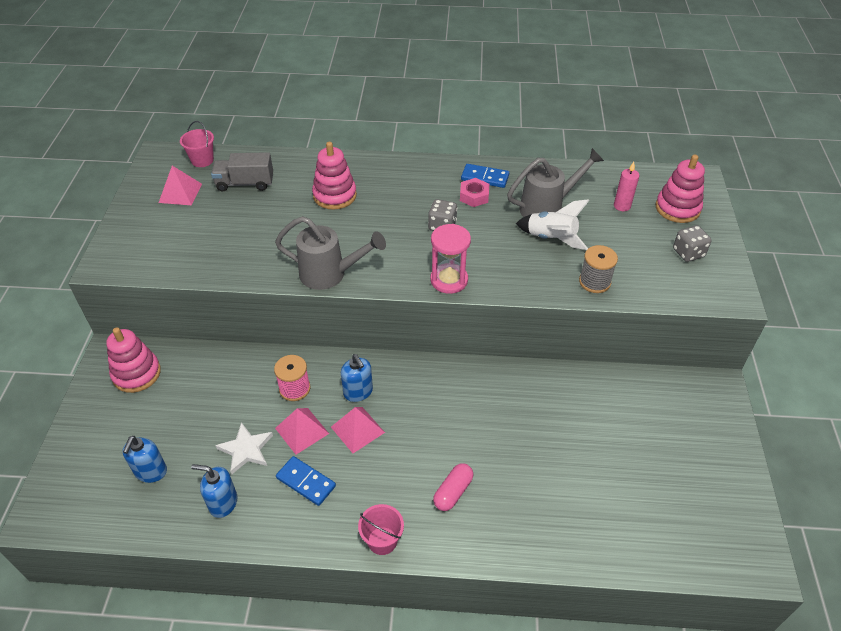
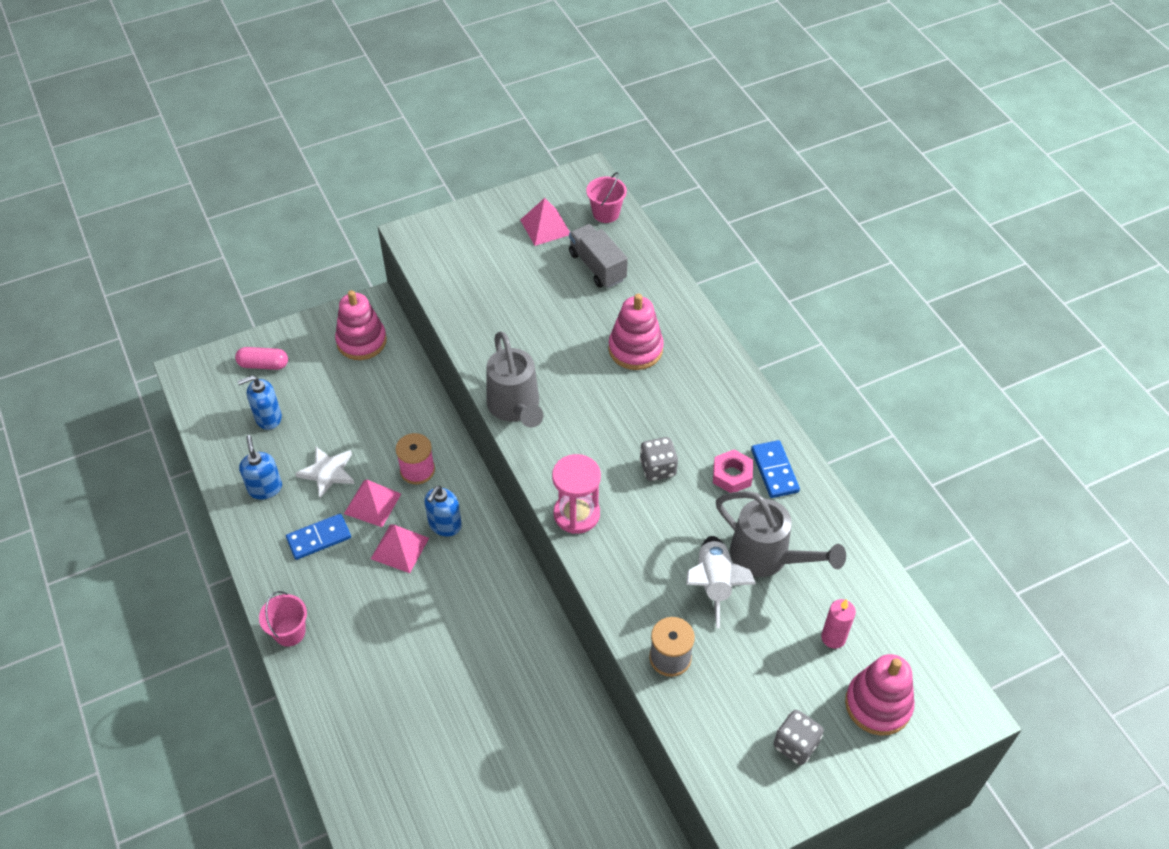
camera: 60 degrees right, 5 degrees up
(306, 482) = (319, 538): blue domino -> blue domino turned 60 degrees clockwise
(453, 492) = (372, 666): pink capsule -> pink capsule (263, 365)

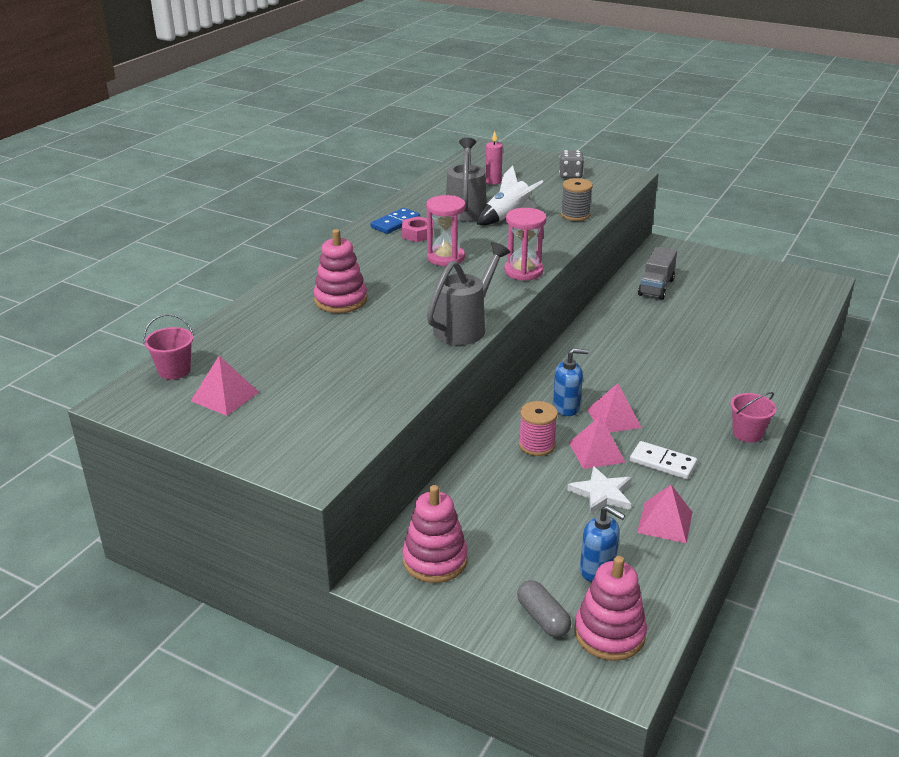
camera: 125 degrees left, 20 degrees down
(263, 365) = (543, 618): pink capsule -> grey capsule
(265, 488) = (665, 522): blue soap dispenser -> pink pyramid
(319, 538) = (662, 462): blue domino -> white domino
(597, 267) = (257, 349): grey truck -> grey truck (656, 287)
(658, 468) = (445, 258): grey dice -> pink hourglass
(878, 704) = (516, 164): pink stacking toy -> pink stacking toy (609, 633)

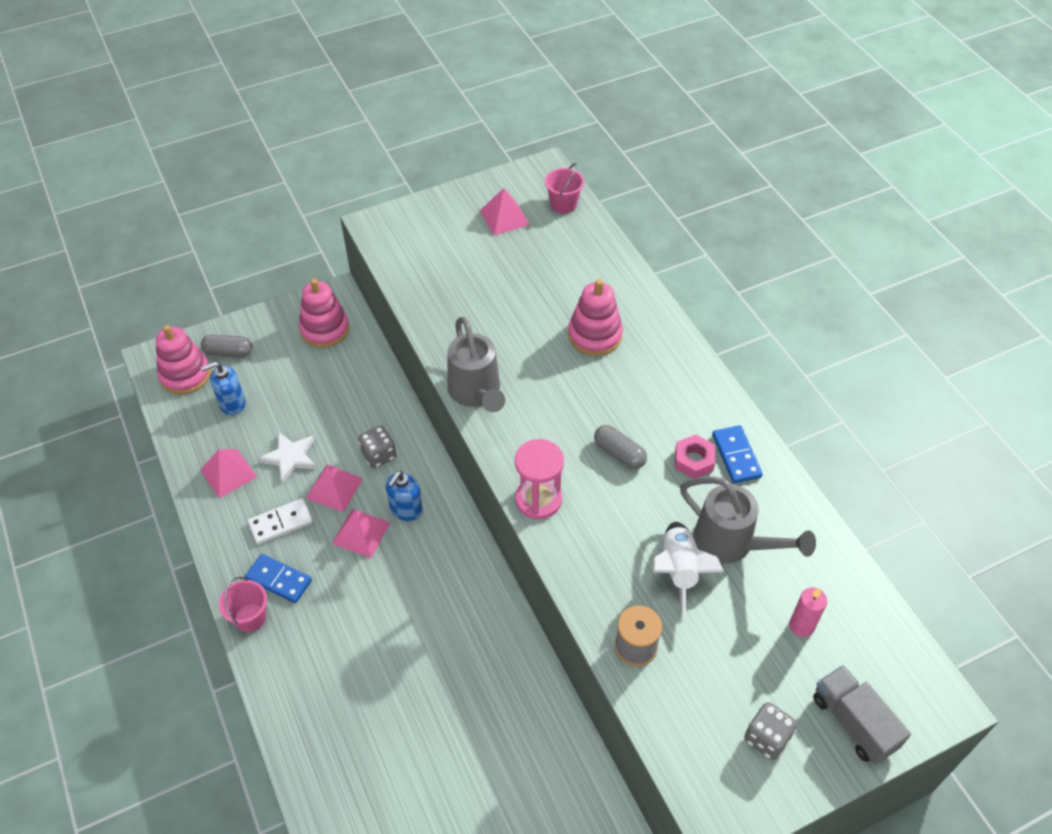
camera: 125 degrees right, 20 degrees up
(445, 258) = (619, 453): pink hourglass -> grey capsule
(536, 445) = (379, 455): pink spool -> grey dice
(656, 287) = (542, 770): grey truck -> grey truck (853, 722)
(703, 436) = (279, 580): none -> blue domino

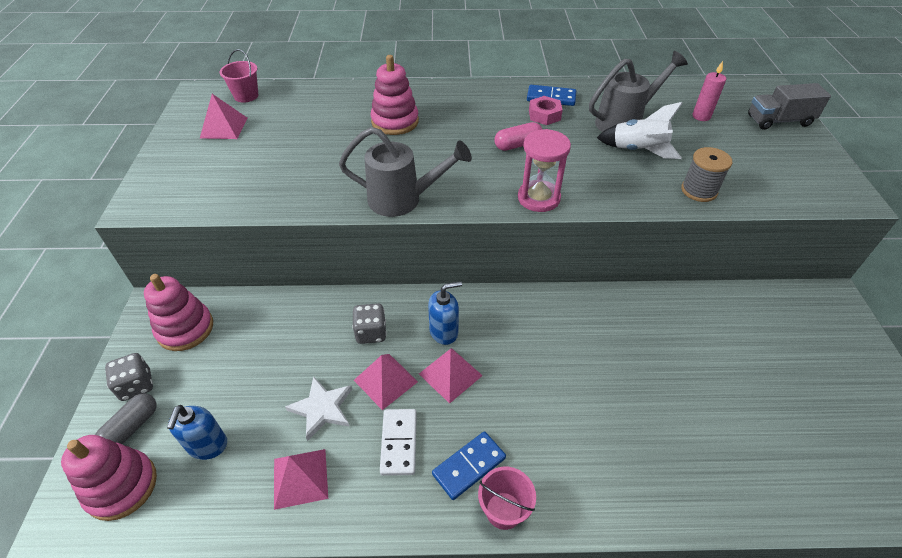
camera: 65 degrees left, 5 degrees down
(406, 509) = (444, 331): blue soap dispenser -> blue soap dispenser turned 75 degrees counterclockwise
(619, 453) = (517, 145): grey capsule -> pink capsule
(767, 738) = (787, 157): grey dice -> grey dice (136, 385)

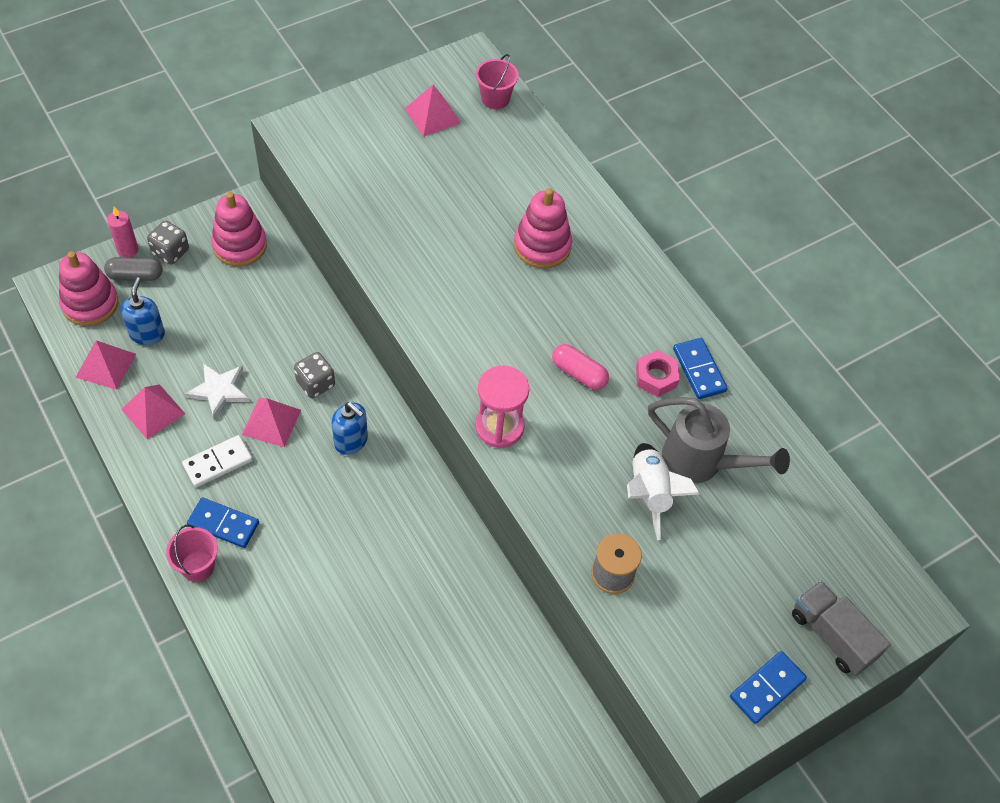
camera: 55 degrees right, 10 degrees up
(207, 445) = (147, 334): blue soap dispenser -> blue soap dispenser turned 120 degrees clockwise
(402, 200) = (422, 315): grey watering can -> none
(450, 374) = (306, 469): pink pyramid -> pink pyramid (106, 365)
(701, 116) = (776, 543): pink candle -> pink candle (128, 250)
(814, 158) = (767, 688): none -> blue domino

